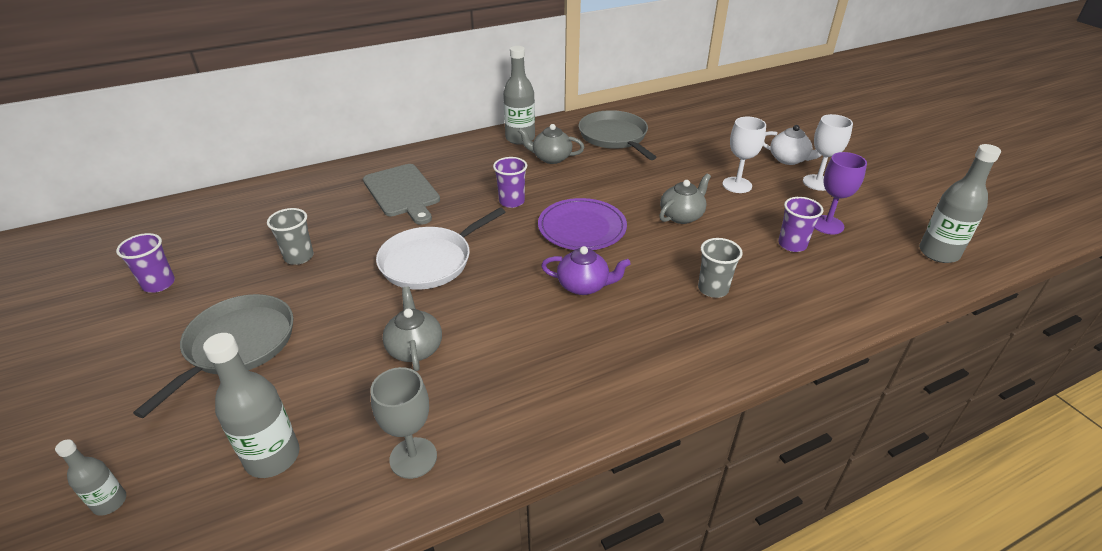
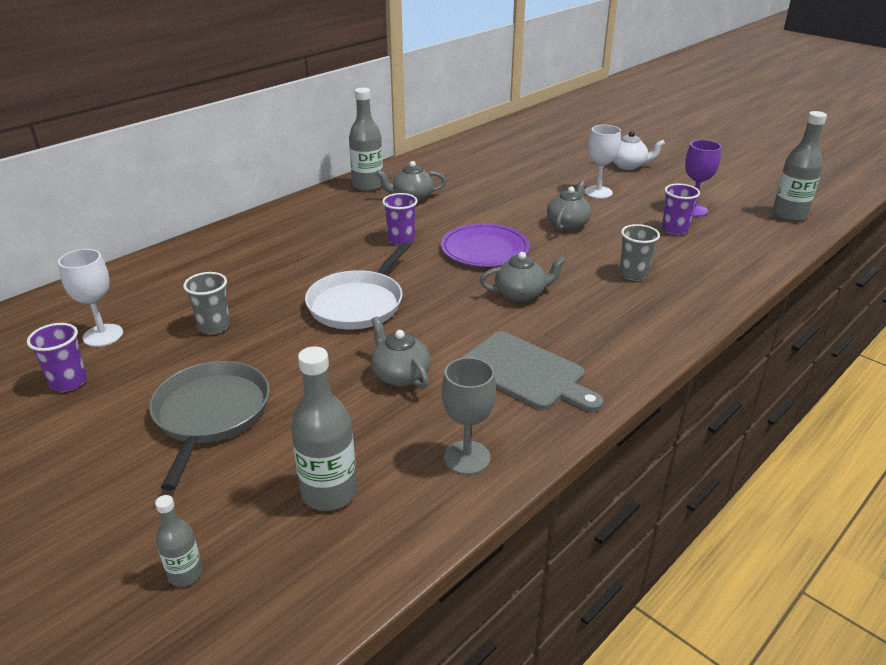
camera: 20 degrees left, 5 degrees down
(402, 192) = (281, 251): grey cutting board -> grey cutting board (526, 373)
(583, 286) = (521, 294): purple teapot -> grey teapot
(614, 137) = (460, 171): grey pan -> none
(817, 182) = (663, 179): white goblet -> white goblet (103, 335)

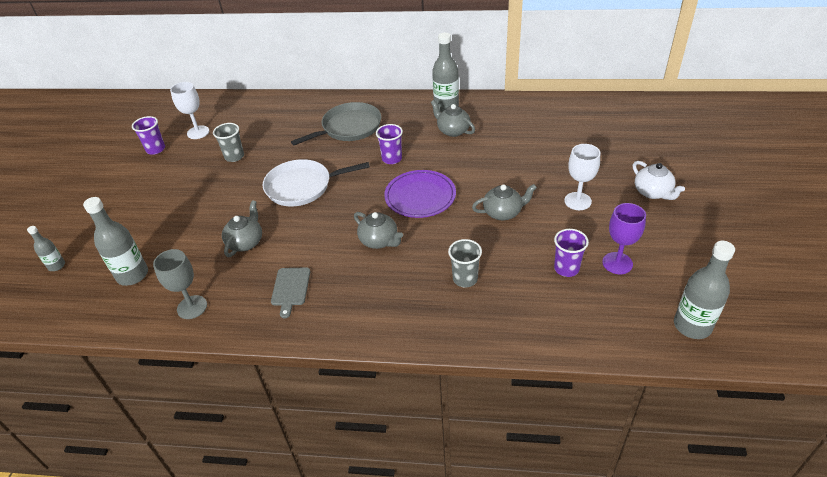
camera: 55 degrees right, 10 degrees up
(210, 414) = (163, 203): grey pan -> grey pan (349, 127)
(526, 373) = (290, 289): grey cutting board -> grey cutting board, size x0.60

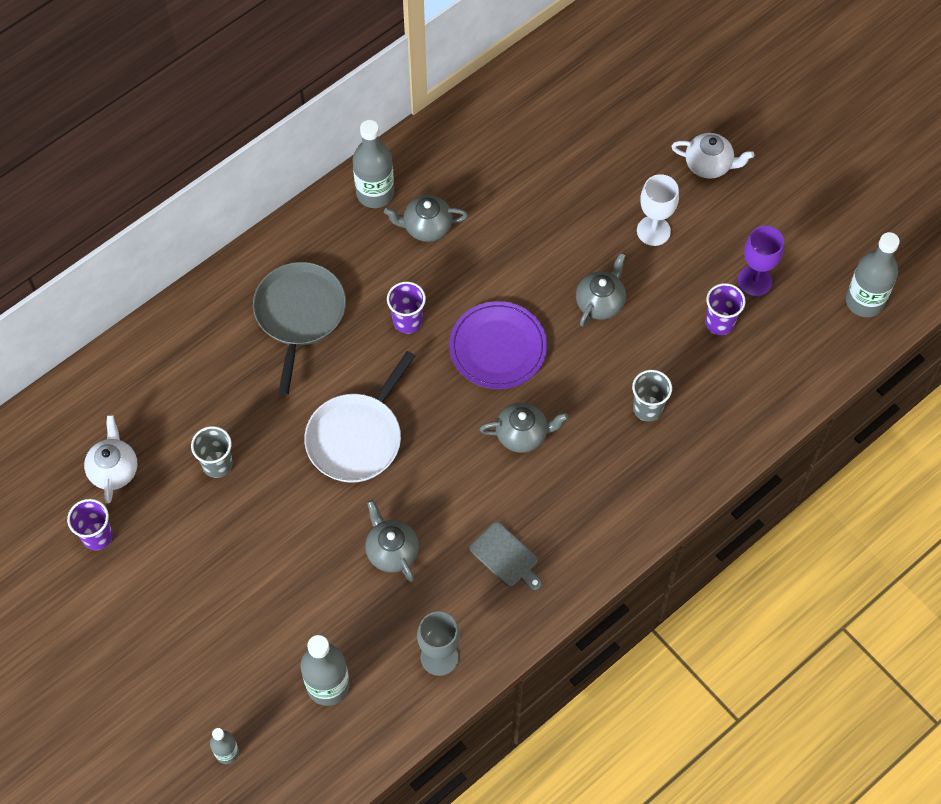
camera: 50 degrees left, 20 degrees up
(198, 132) = (114, 469): white goblet -> white teapot

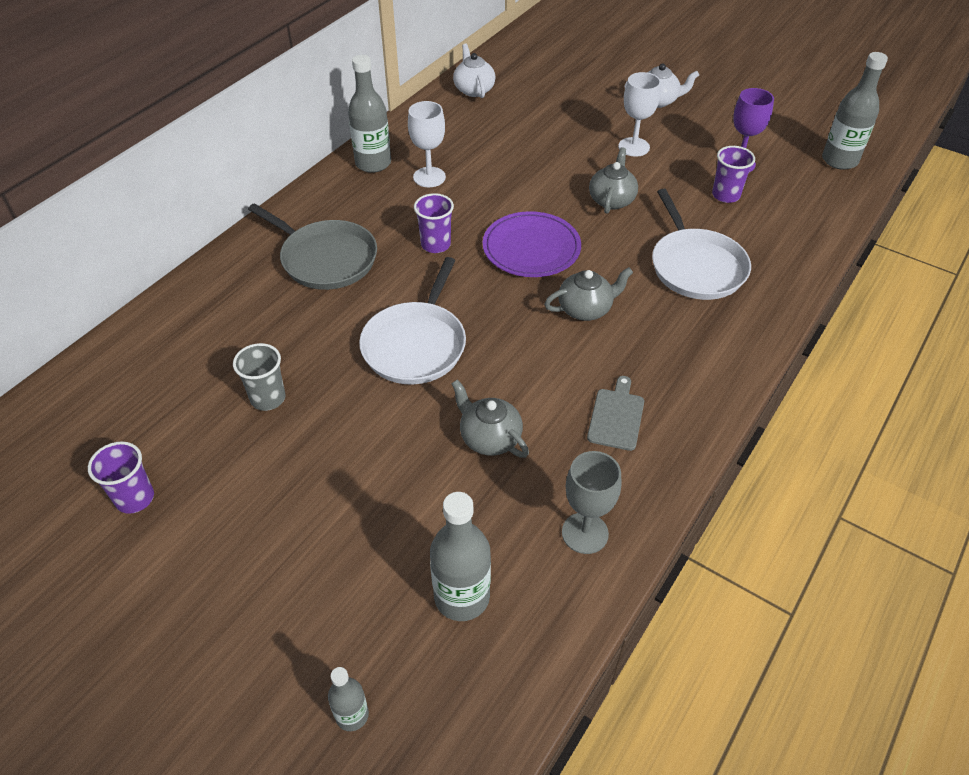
camera: 15 degrees left, 15 degrees down
(114, 469) = (147, 427): white teapot -> white teapot (474, 90)
(299, 314) = (325, 258): grey pan -> grey pan turned 135 degrees clockwise
(426, 227) = (429, 177): grey teapot -> white goblet
(506, 556) = (616, 416): grey cutting board -> grey cutting board turned 105 degrees counterclockwise
(647, 408) = (696, 266): grey cup -> white pan

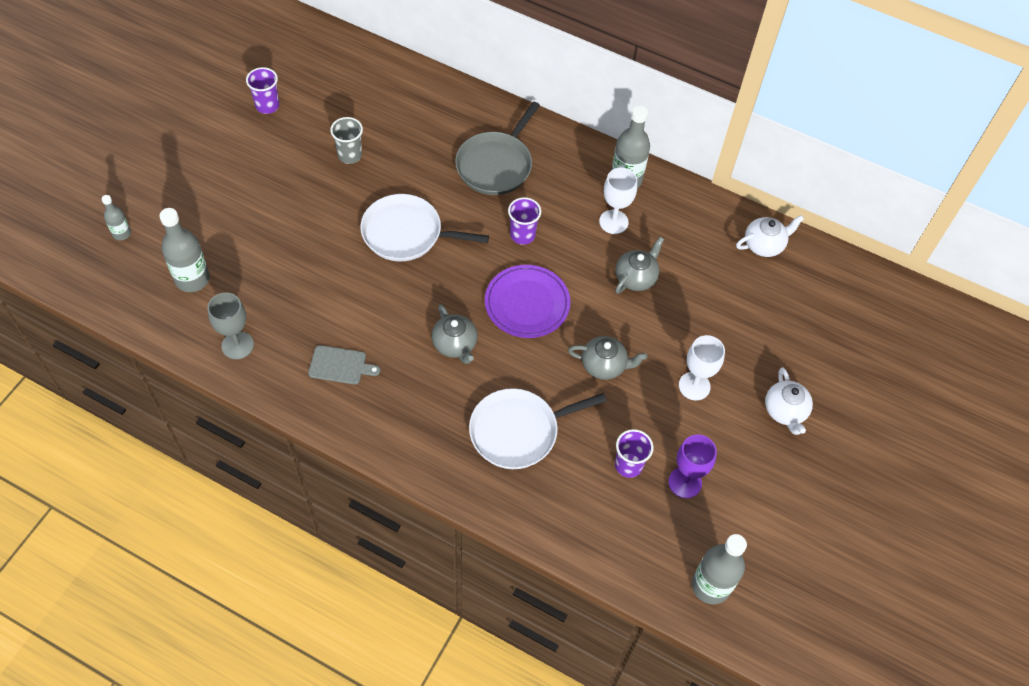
camera: 80 degrees right, 10 degrees up
(489, 438) = (318, 286): grey teapot -> grey teapot (636, 278)

